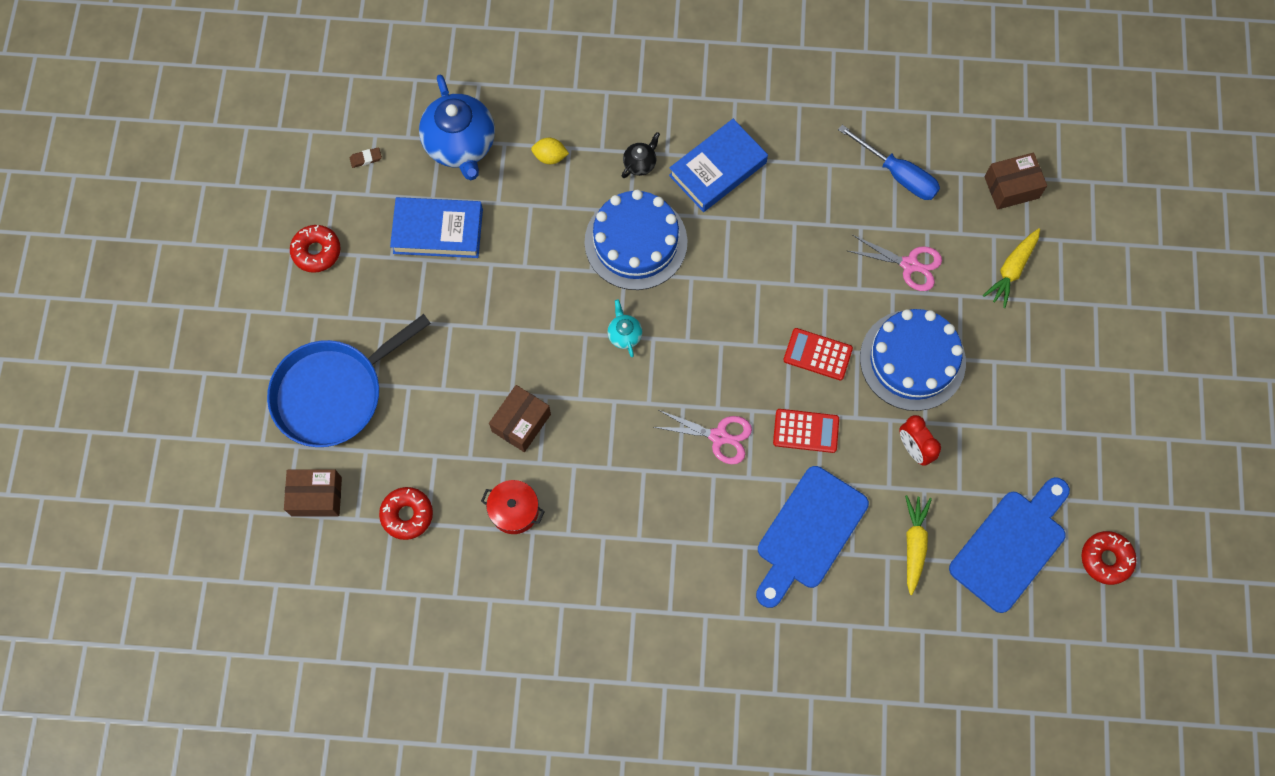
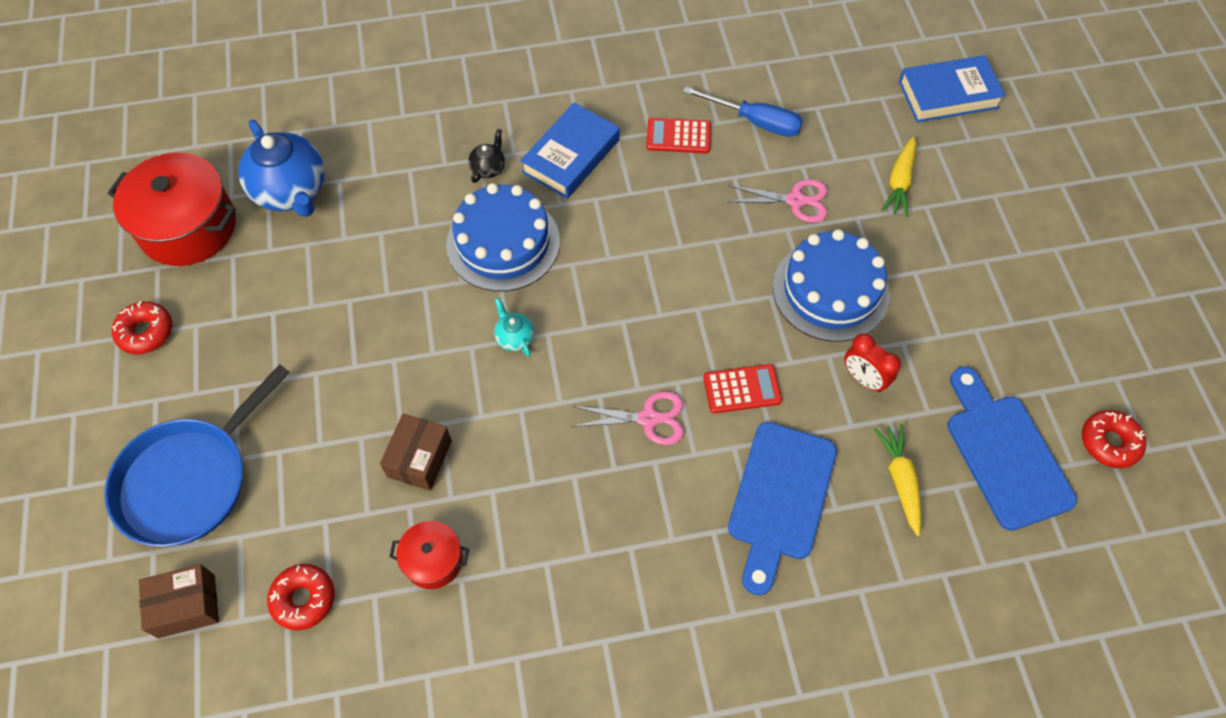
camera: 15 degrees left, 10 degrees down
(366, 158) = (188, 227): brown eraser -> red pot
(438, 231) = (282, 280): blue book -> blue book (948, 94)
(550, 157) = (391, 182): yellow lemon -> none
(817, 354) = (729, 308): red calculator -> red calculator (678, 136)
(1011, 187) = (870, 109): brown box -> none
(1011, 545) = (1004, 454): blue cutting board -> blue cutting board turned 45 degrees counterclockwise

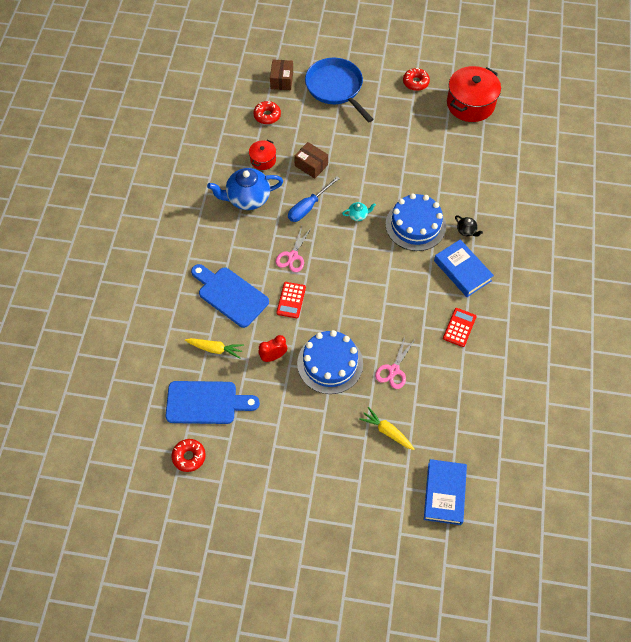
camera: 110 degrees right, 0 degrees up
(291, 191) = (479, 146): blue teapot -> blue teapot (247, 198)
(755, 122) = (457, 371): blue screwdriver -> blue screwdriver (308, 207)

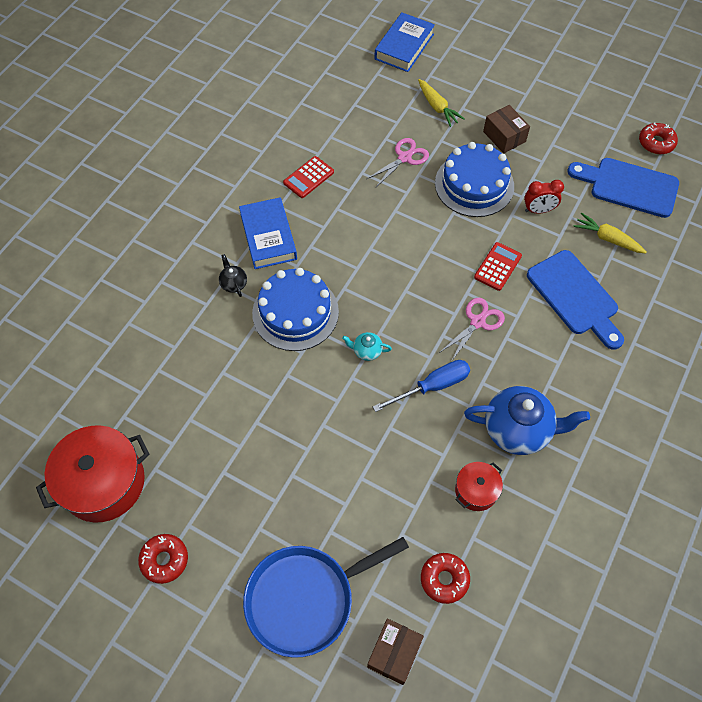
camera: 160 degrees left, 0 degrees up
(311, 165) = (403, 455): brown box -> brown box (504, 136)
(335, 88) = (305, 599): blue pan -> blue pan turned 75 degrees clockwise

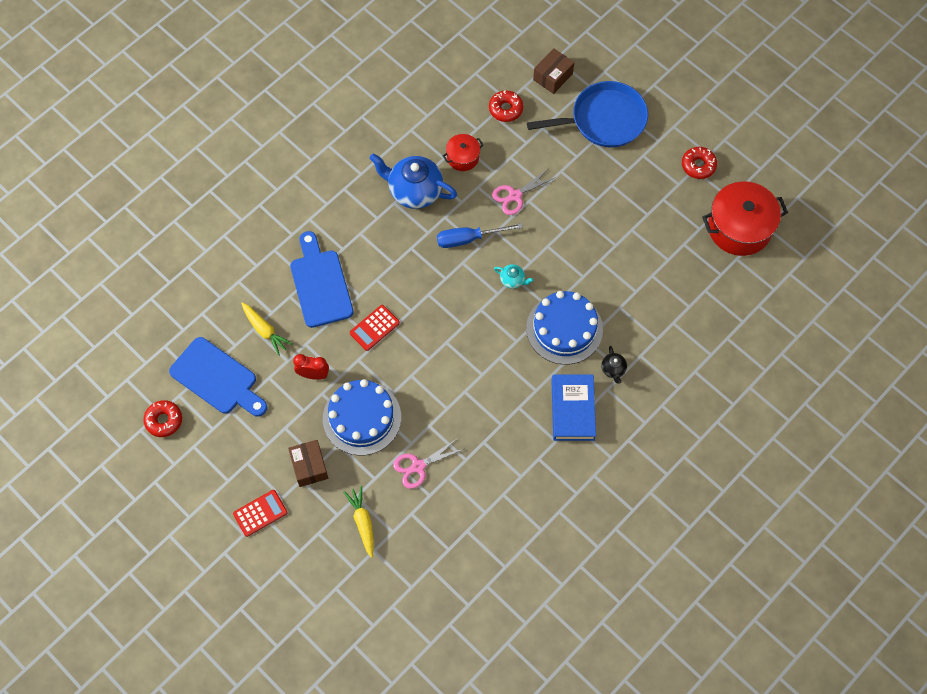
camera: 165 degrees left, 5 degrees up
(308, 177) = (519, 467): red calculator -> red calculator (260, 513)
(404, 46) = (369, 619): blue book -> none
(477, 322) = (412, 282): pink scissors -> pink scissors (515, 196)

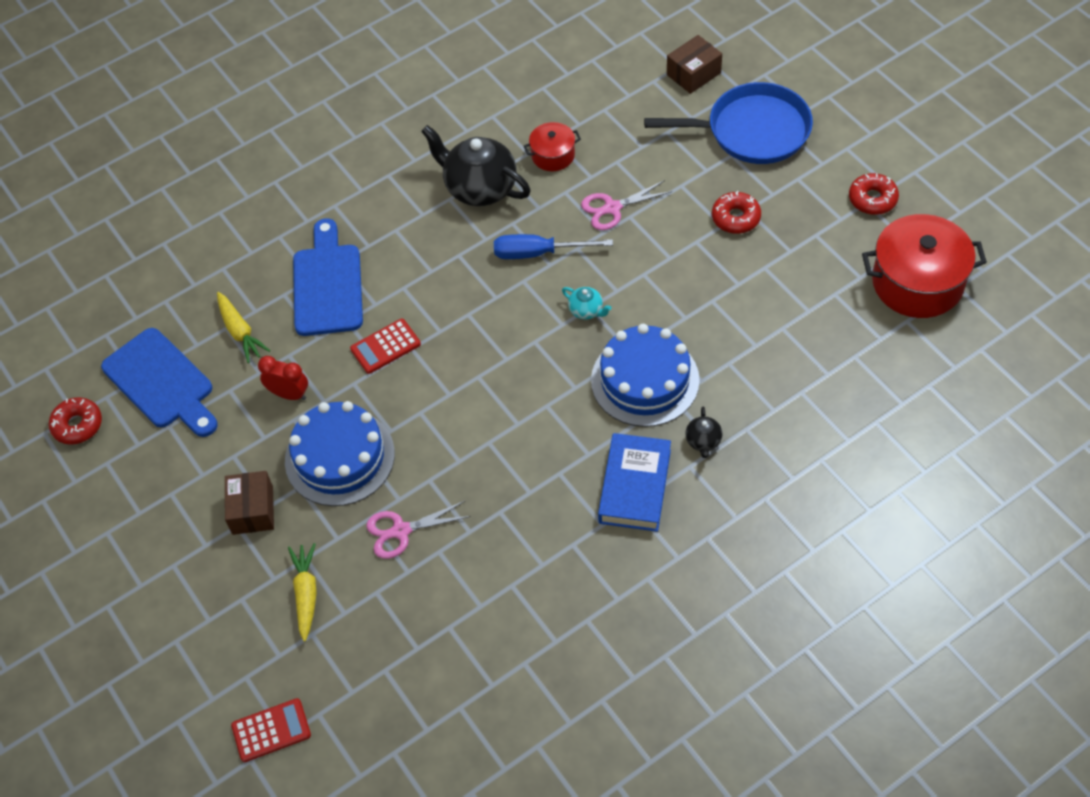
camera: 15 degrees right, 10 degrees down
(260, 513) = (170, 561): red calculator -> red calculator (271, 730)
(414, 191) = (479, 188): blue teapot -> black teapot
(505, 109) = (622, 105): red donut -> red donut (736, 218)

